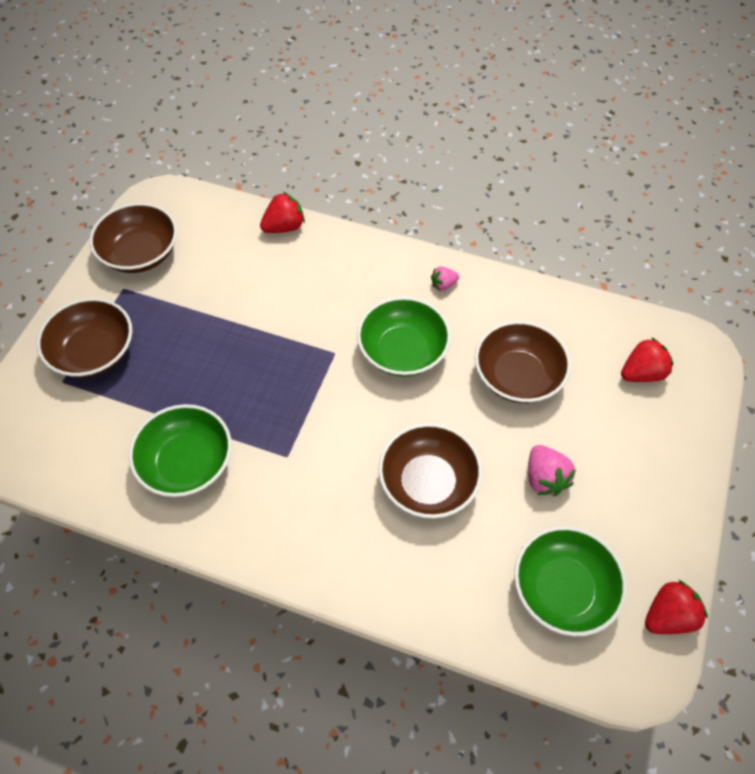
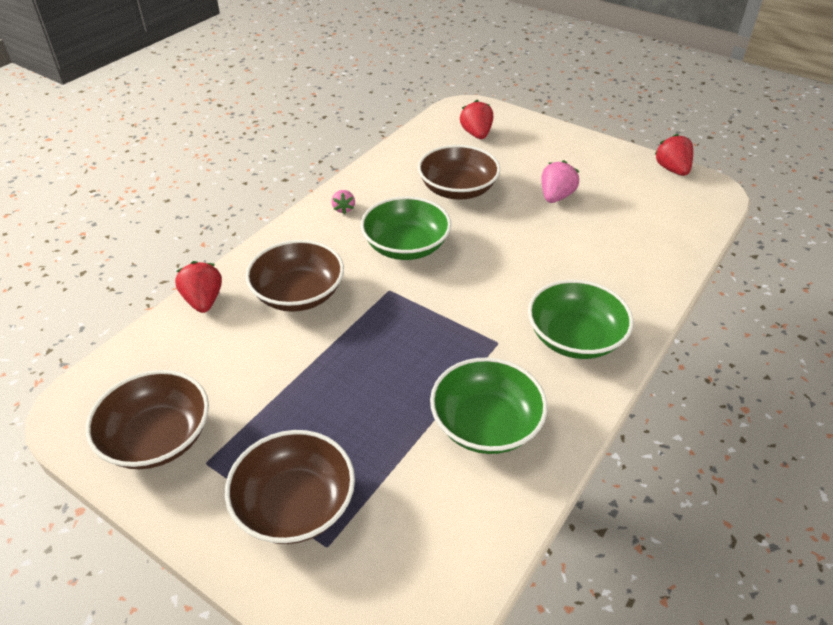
camera: 75 degrees left, 15 degrees down
(428, 482) = (547, 257): brown bowl -> brown bowl (298, 294)
(545, 478) = (556, 197): pink strawberry -> pink strawberry turned 60 degrees counterclockwise
(562, 589) = (650, 208): green bowl -> green bowl (575, 338)

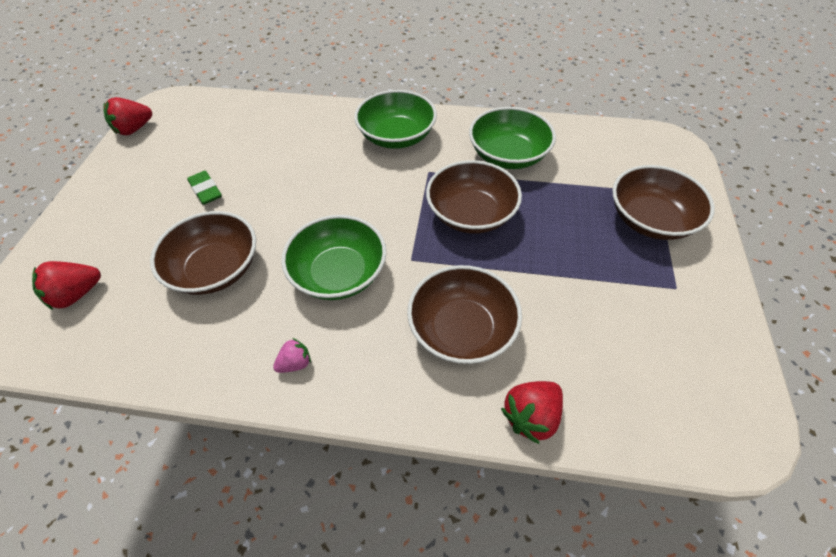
camera: 115 degrees left, 10 degrees up
(157, 438) = (692, 336): brown bowl -> brown bowl (471, 214)
(556, 197) = (205, 190): pink strawberry -> green eraser

